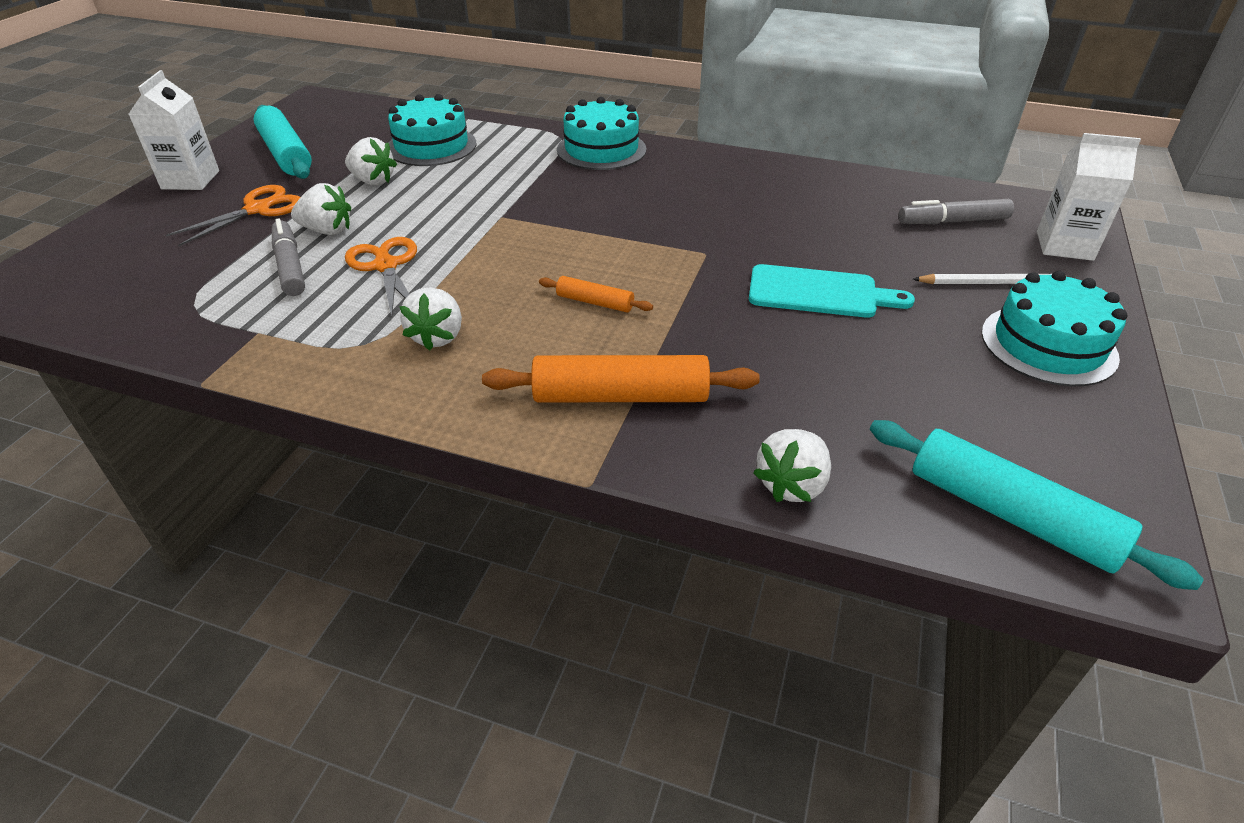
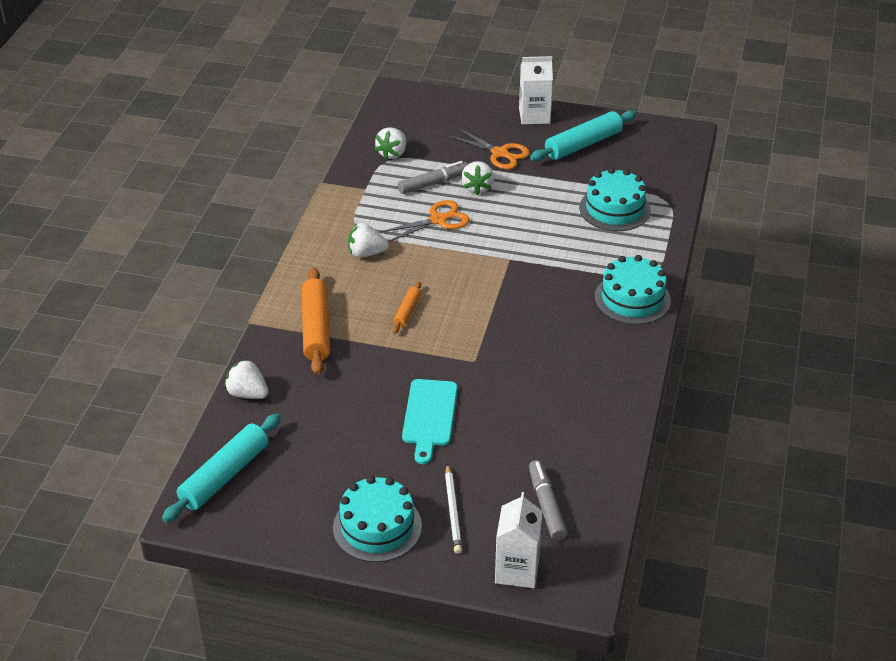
camera: 85 degrees right, 0 degrees up
(373, 181) = (550, 192): white strawberry -> white strawberry (392, 154)

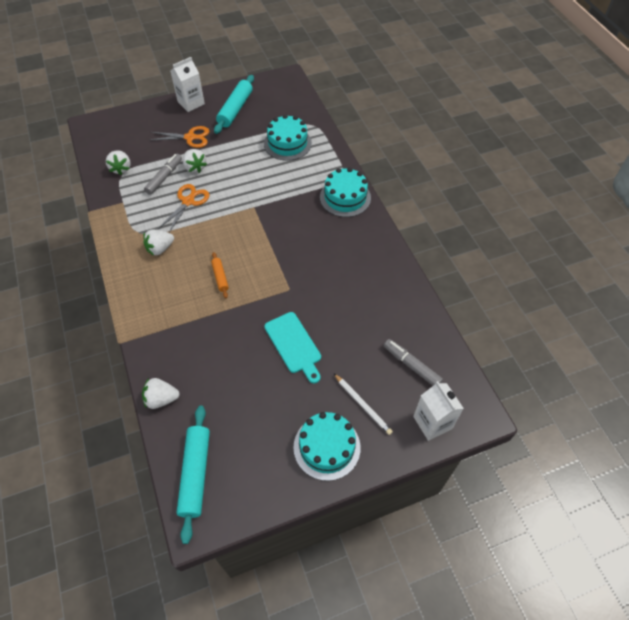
camera: 35 degrees left, 15 degrees up
(316, 328) = (170, 322): orange rolling pin -> none

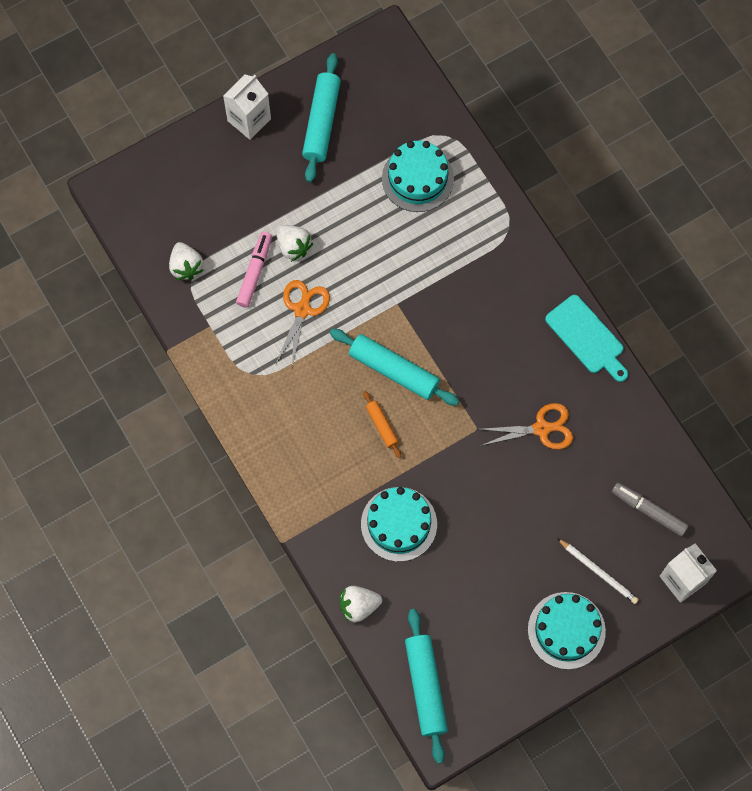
camera: 10 degrees left, 15 degrees up
(160, 248) = (288, 395): white strawberry -> none
(164, 177) = (254, 272): grey marker -> pink marker
(190, 137) = (269, 191): orange scissors -> orange scissors (541, 428)
(239, 245) = (394, 370): none -> turquoise rolling pin
(294, 345) = (500, 507): turquoise cutting board -> turquoise cutting board (587, 337)
(345, 197) = (521, 266): turquoise cake -> turquoise cake (399, 524)

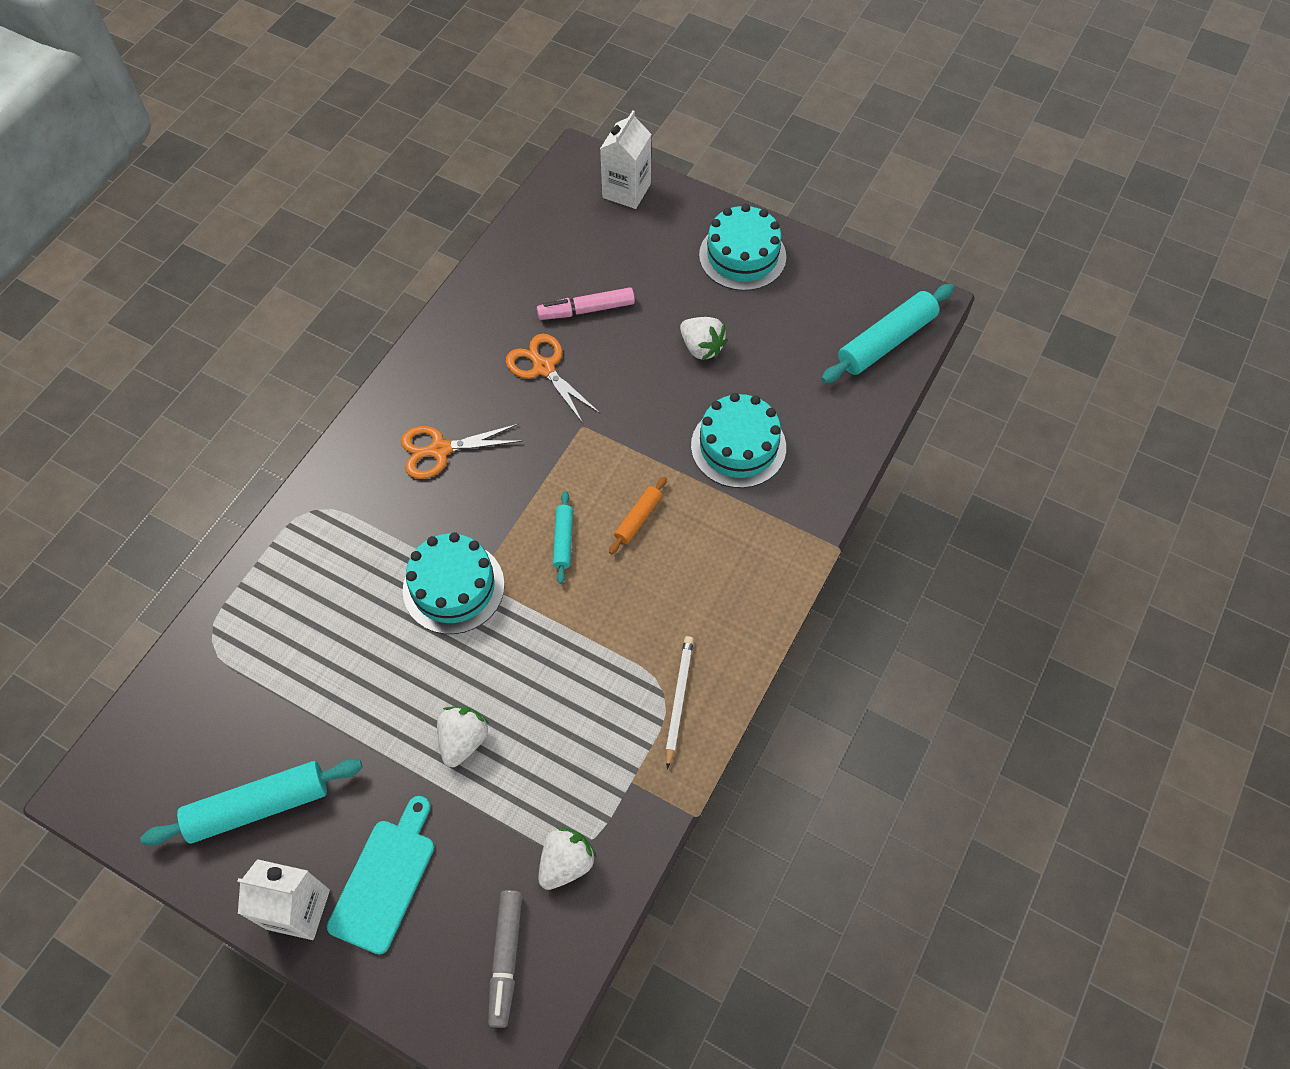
camera: 120 degrees left, 10 degrees down
(254, 272) = (525, 768): pink marker -> pink marker (586, 310)
(302, 310) = (545, 681): orange scissors -> orange scissors (440, 450)
(358, 606) = (852, 439): white strawberry -> white strawberry (701, 348)
(394, 370) = (563, 540): turquoise rolling pin -> turquoise rolling pin, size x0.52
(417, 178) = (290, 643): turquoise cake -> turquoise cake (453, 587)
(587, 337) = (411, 374): turquoise cutting board -> turquoise cutting board (385, 879)
(598, 571) = (665, 256): white pencil -> white pencil (678, 700)
(649, 511) = (575, 243): grey marker -> grey marker (506, 958)

